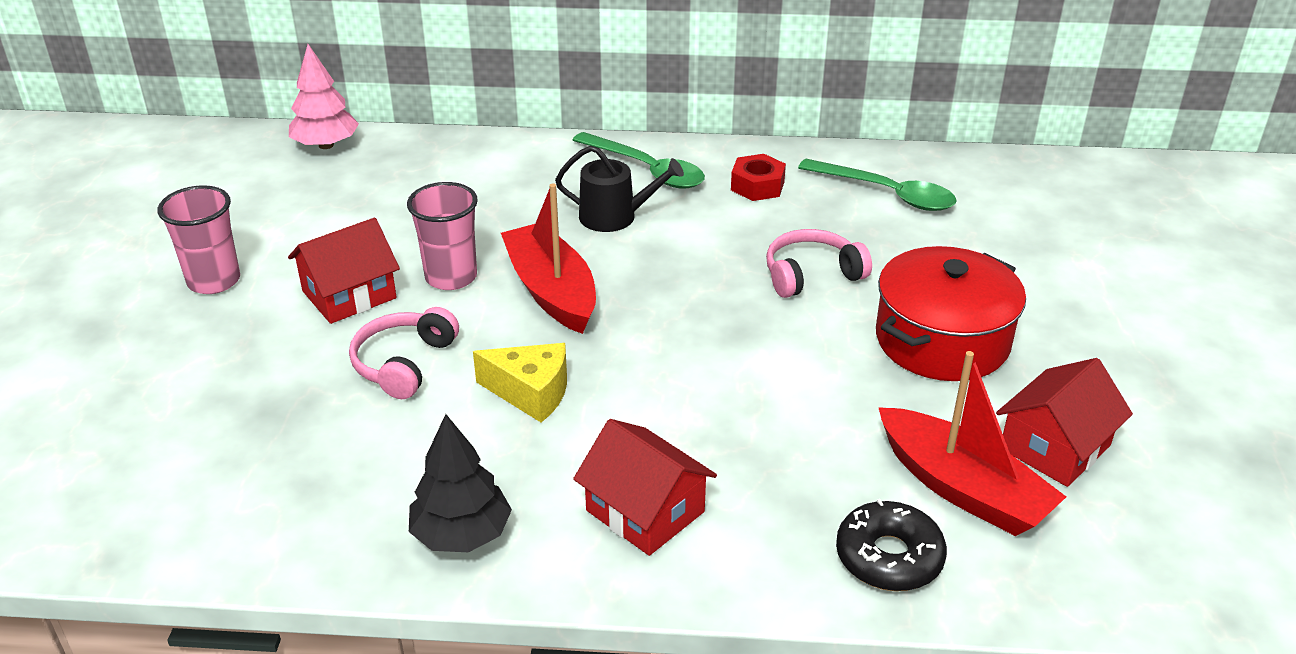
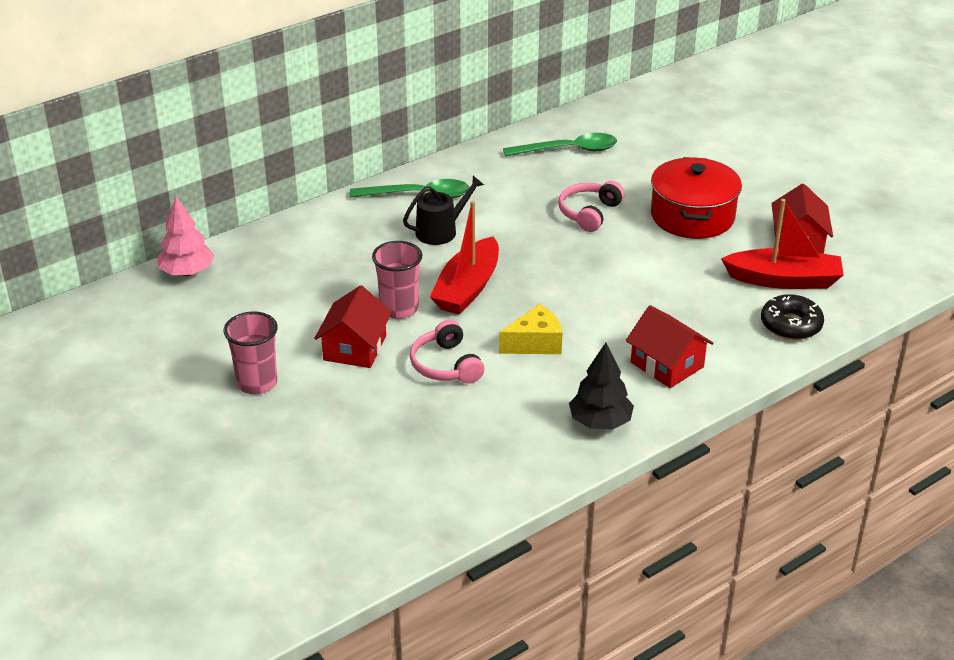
camera: 40 degrees left, 0 degrees up
(551, 291) = (467, 288): red boat -> red boat turned 90 degrees counterclockwise
(645, 511) = (667, 364): red house -> red house turned 45 degrees clockwise
(757, 186) = (494, 177): red nut -> none

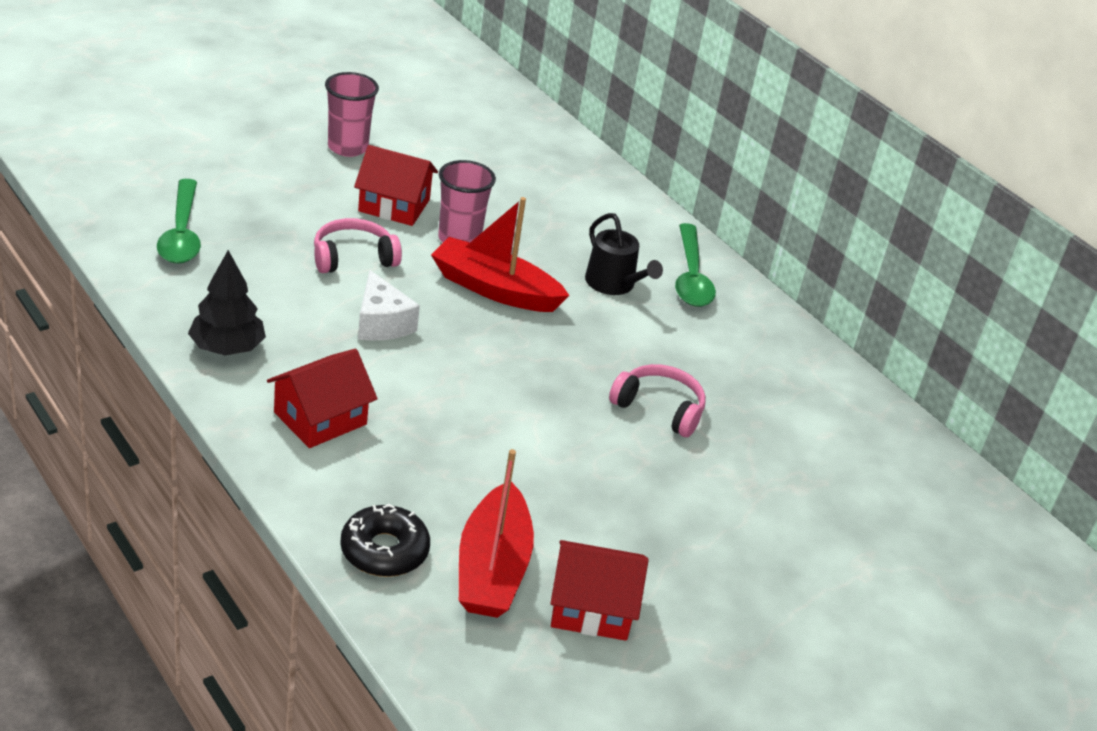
camera: 85 degrees right, 0 degrees up
(187, 272) = (536, 123): pink tree -> none
(535, 343) = (381, 323): yellow cheese -> white cheese
(568, 150) = (819, 414): green spoon -> green spoon (181, 233)
(692, 216) = (656, 506): red pot -> none

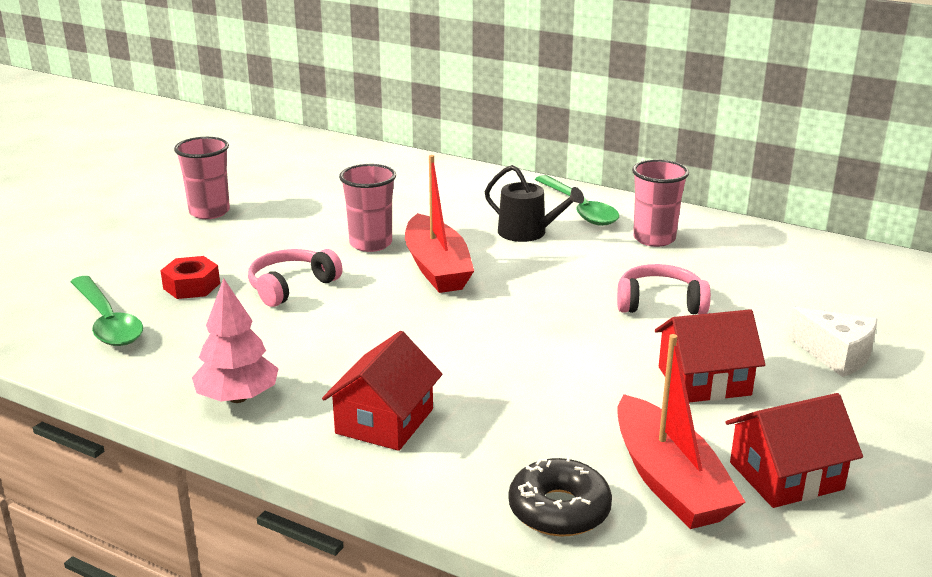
camera: 20 degrees left, 10 degrees down
(227, 348) = (238, 397): black tree -> pink tree
(272, 224) = (191, 286): none -> red nut
(381, 323) = (365, 326): white cheese -> white cheese (836, 355)
(394, 205) = (290, 238): red house -> red house (704, 381)
(494, 289) = (437, 268): red boat -> red boat turned 105 degrees counterclockwise
(728, 339) = (654, 239): none -> pink cup

